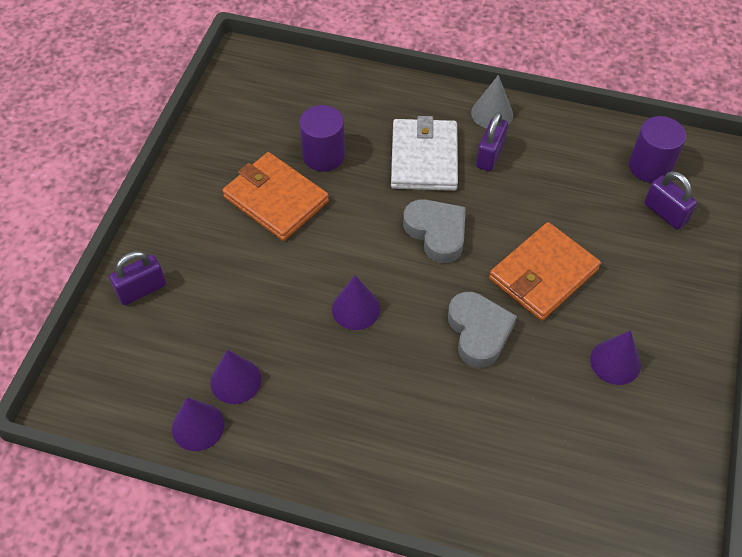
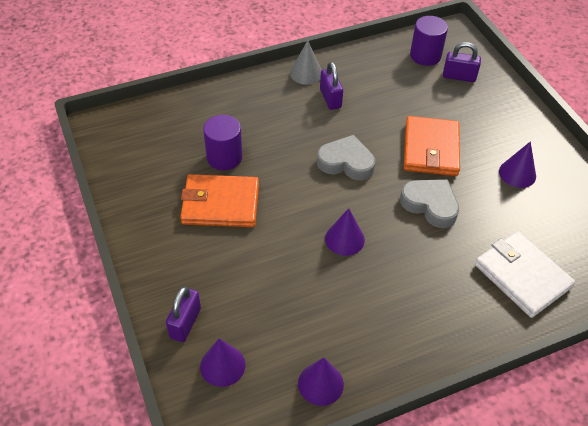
camera: 40 degrees left, 5 degrees down
(235, 380) = (315, 336): purple cone -> purple cone (222, 365)
(424, 158) = (292, 122): white wallet -> white wallet (522, 276)

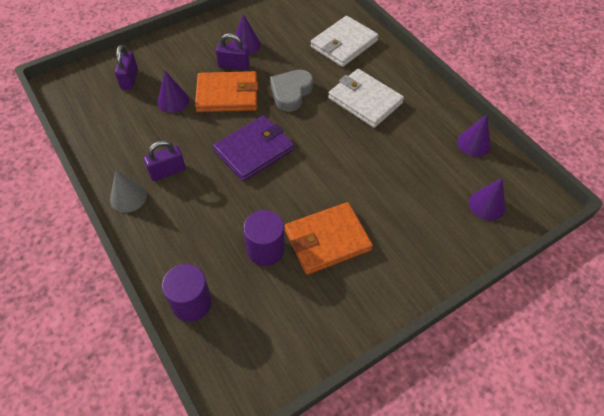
camera: 100 degrees left, 5 degrees up
(185, 323) = (462, 239): purple padlock -> purple padlock (234, 66)
(220, 204) = (327, 240): orange wallet -> orange wallet turned 75 degrees clockwise
(344, 239) = (341, 143): purple cone -> purple cone (173, 101)
(346, 162) = (254, 150): grey heart -> purple wallet
(411, 277) = (365, 100): none -> white wallet
(425, 55) = (98, 103): purple cylinder -> purple cylinder (191, 303)

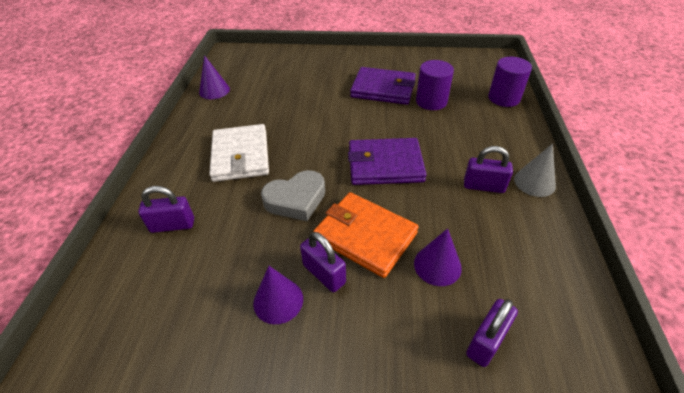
camera: 140 degrees left, 10 degrees down
(327, 240) = (383, 89): orange wallet -> purple wallet
(344, 44) = (172, 225): white wallet -> purple padlock
(487, 205) = (262, 63): purple cone -> none

